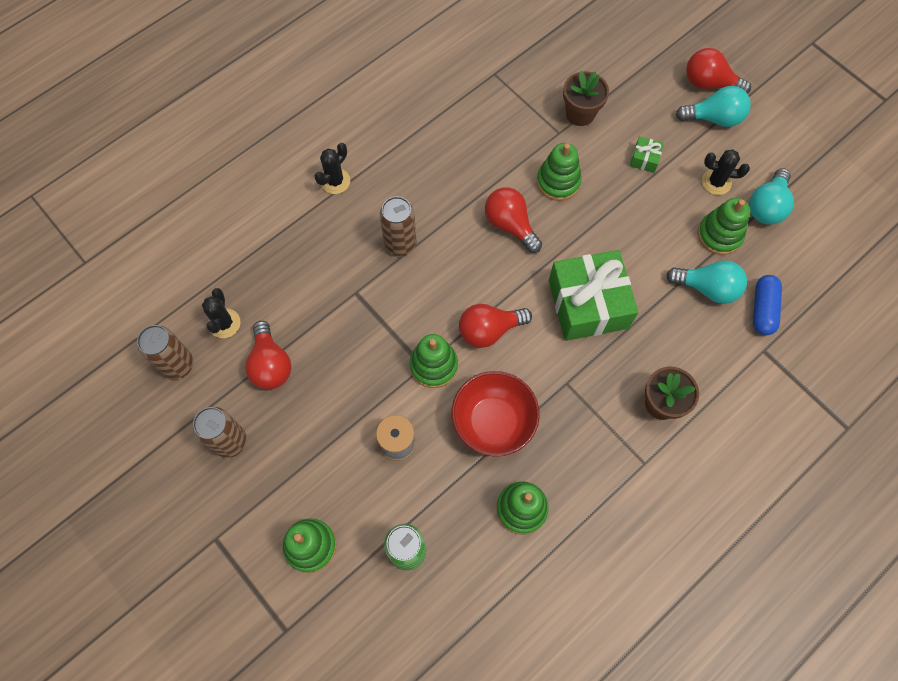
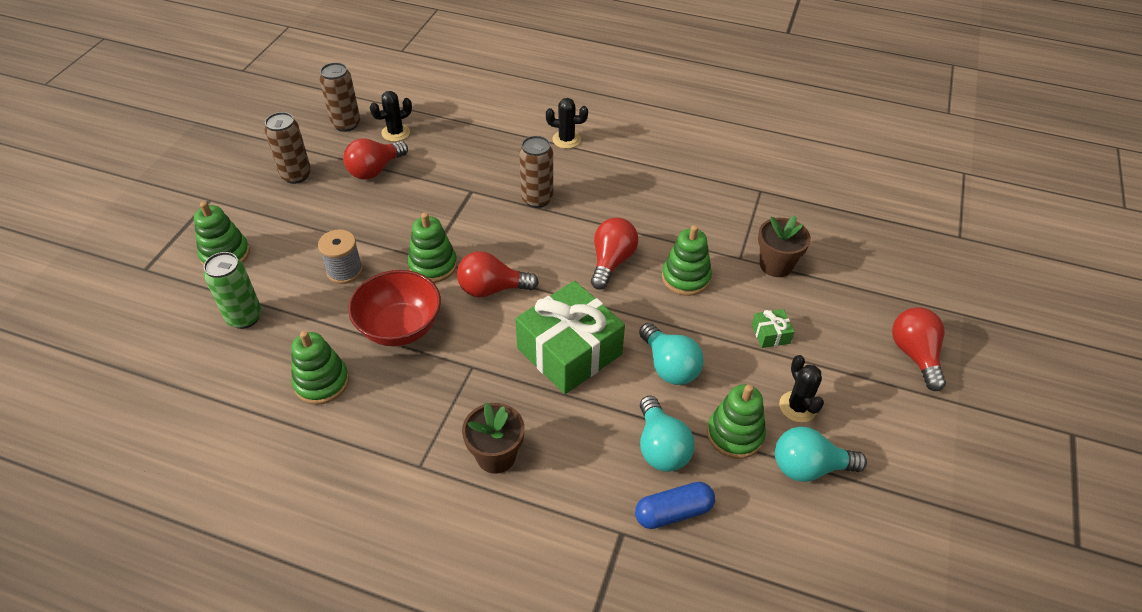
camera: 60 degrees right, 20 degrees down
(489, 330) = (492, 289): red light bulb -> red light bulb turned 45 degrees counterclockwise
(714, 118) = (875, 375): turquoise light bulb -> turquoise light bulb (669, 366)

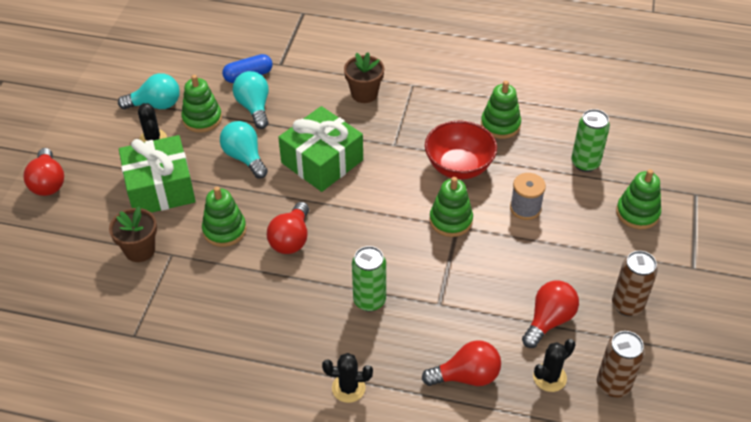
camera: 175 degrees right, 0 degrees up
(492, 289) = (393, 204): red light bulb -> red light bulb (466, 376)
(537, 199) = (369, 300): brown can -> green can
(770, 334) = (160, 188): green gift -> green gift, size x2.45

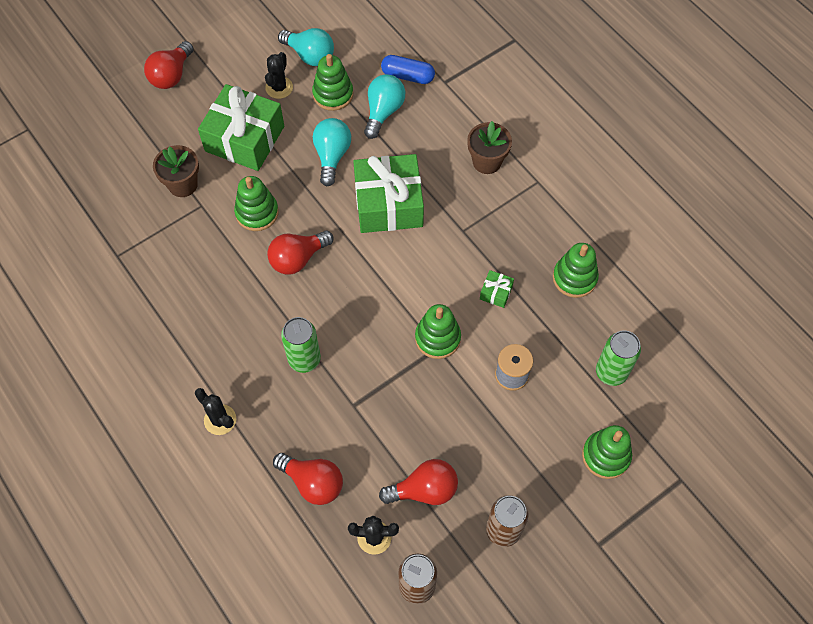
camera: 40 degrees right, 15 degrees up
(459, 166) = (496, 292): red bowl -> green gift

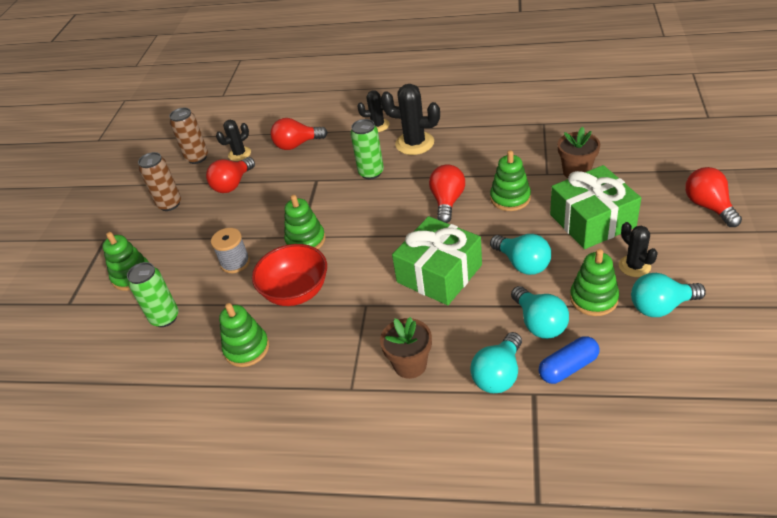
camera: 140 degrees right, 20 degrees down
(228, 354) = (414, 143): none -> black cactus
(448, 108) = (498, 374): none -> turquoise light bulb
(496, 292) = (296, 292): green gift -> red bowl

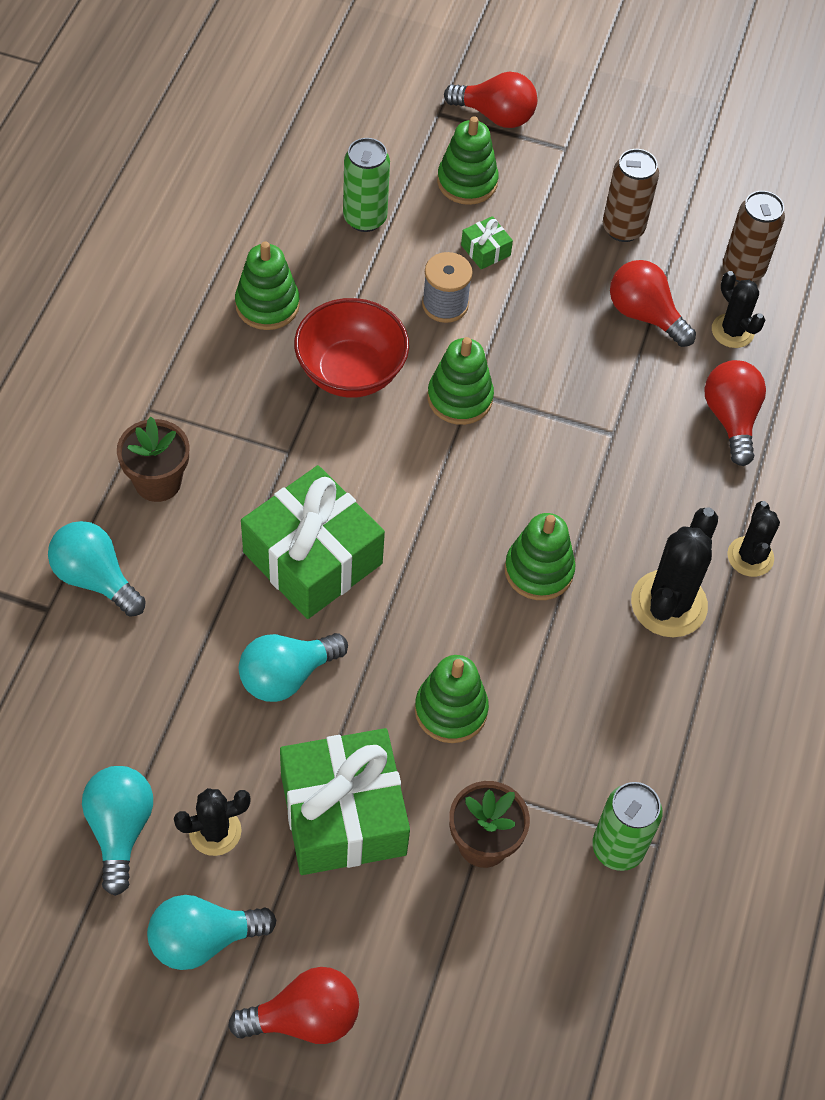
camera: 90 degrees right, 15 degrees up
(189, 255) = (485, 250): none -> green gift
(371, 172) = (603, 517): green can -> green can (617, 848)
(447, 201) = (478, 613): red light bulb -> red light bulb (495, 116)
(539, 323) = (160, 657): turquoise light bulb -> turquoise light bulb (203, 939)
(568, 367) = (69, 664): blue capsule -> none
(593, 298) = (174, 745): green stacking toy -> green stacking toy (539, 570)

